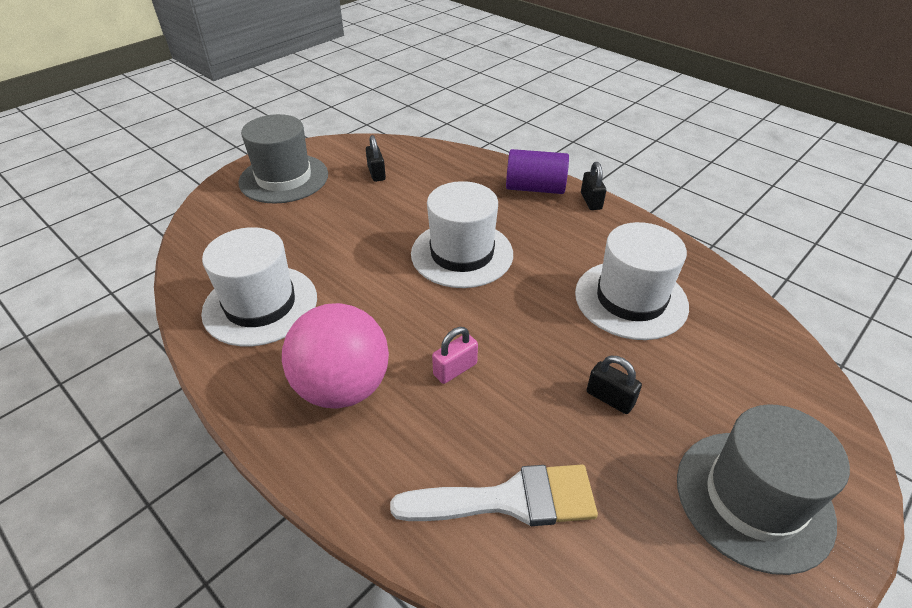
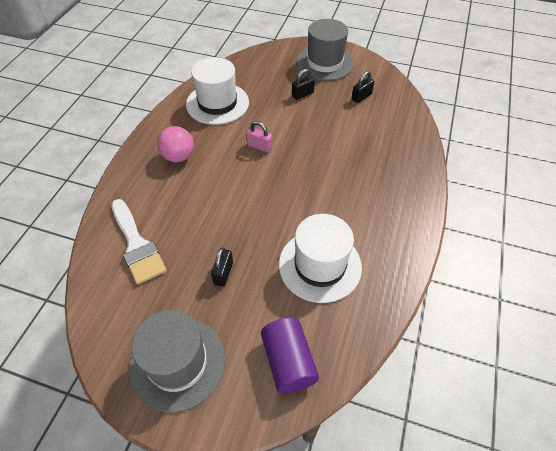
camera: 65 degrees right, 10 degrees up
(343, 387) = (178, 157): pink ball -> pink ball, size x0.65
(455, 369) = (211, 195): pink padlock -> pink padlock (259, 146)
(462, 254) = (309, 165): white hat -> none
(535, 188) = (410, 179): purple cylinder -> purple cylinder (288, 362)
(591, 201) = (420, 216): black padlock -> black padlock (302, 94)

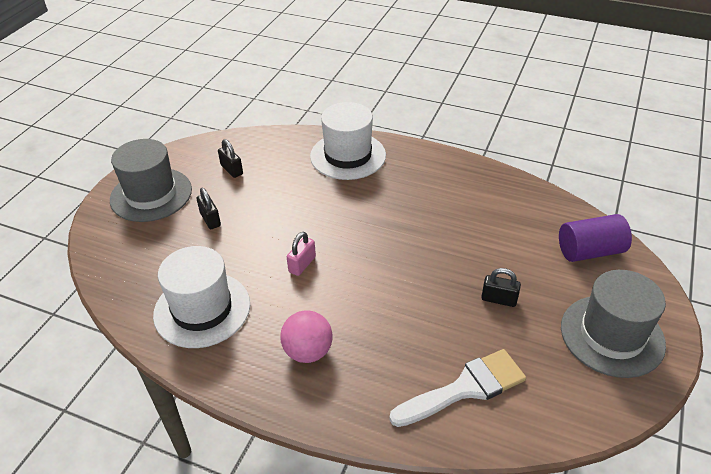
camera: 85 degrees left, 10 degrees down
(320, 265) = (481, 223): white hat -> white hat (348, 156)

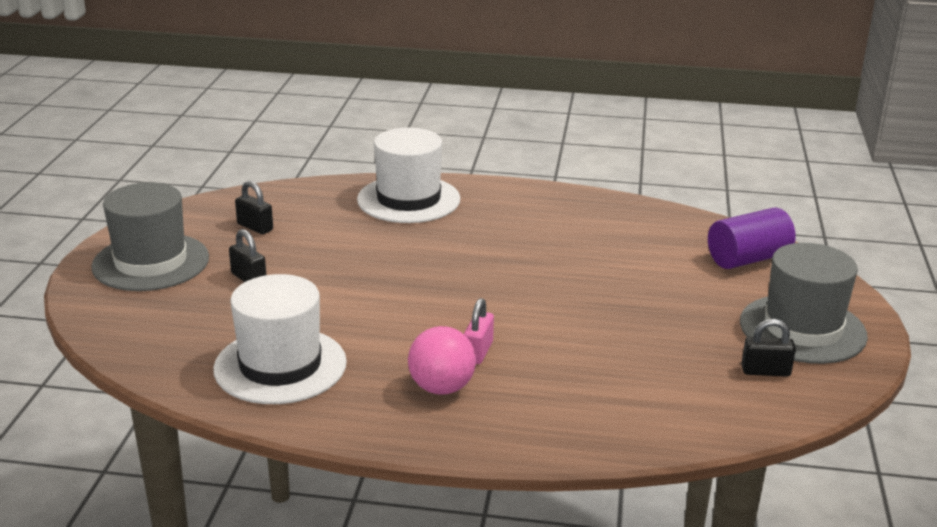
camera: 15 degrees left, 15 degrees down
(302, 264) = (396, 308): pink padlock -> pink padlock (478, 352)
(465, 388) = (652, 396): white brush -> none
(499, 299) = (658, 313): black padlock -> black padlock (765, 371)

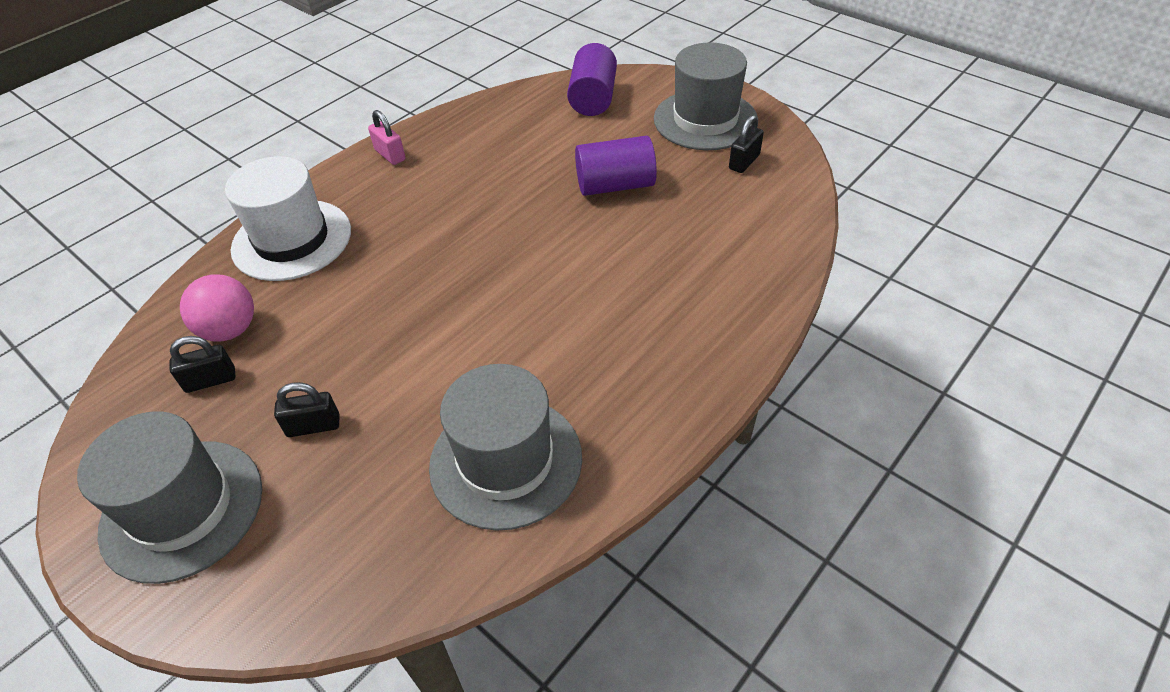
camera: 55 degrees left, 20 degrees up
(280, 366) = (506, 461): white hat -> grey hat
(441, 388) = (635, 352): pink ball -> pink ball (230, 330)
(478, 352) = (597, 304): pink padlock -> pink padlock (390, 155)
(638, 311) = (615, 185): none -> purple cylinder

